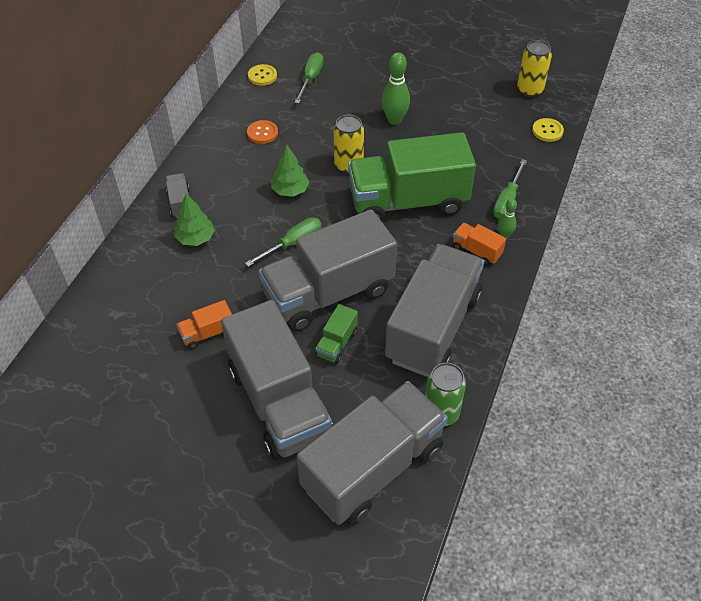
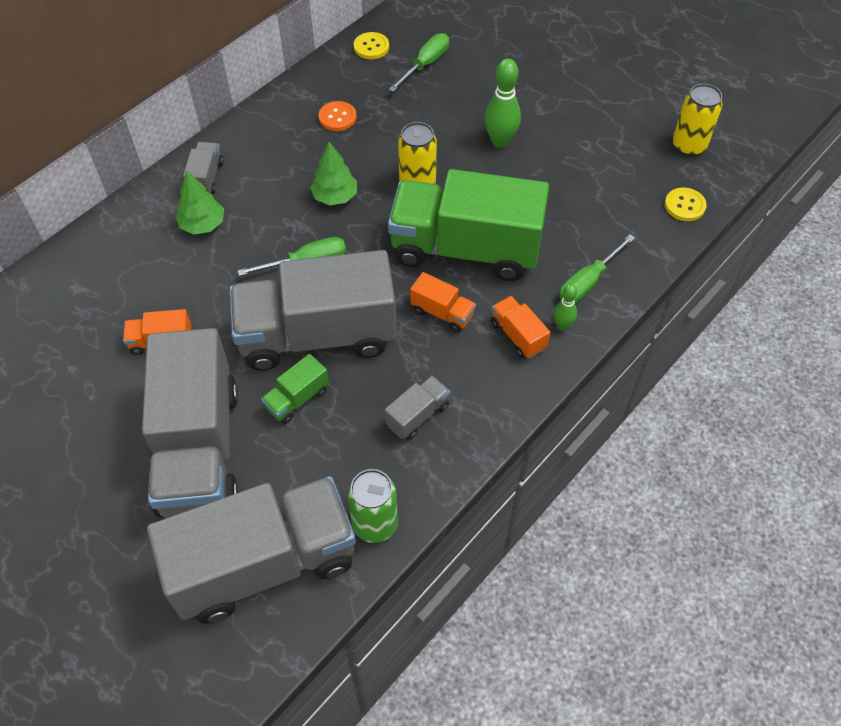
camera: 20 degrees right, 5 degrees up
(414, 251) = (442, 313): none -> orange truck
(433, 327) = (417, 415): grey truck -> grey truck, size x0.40

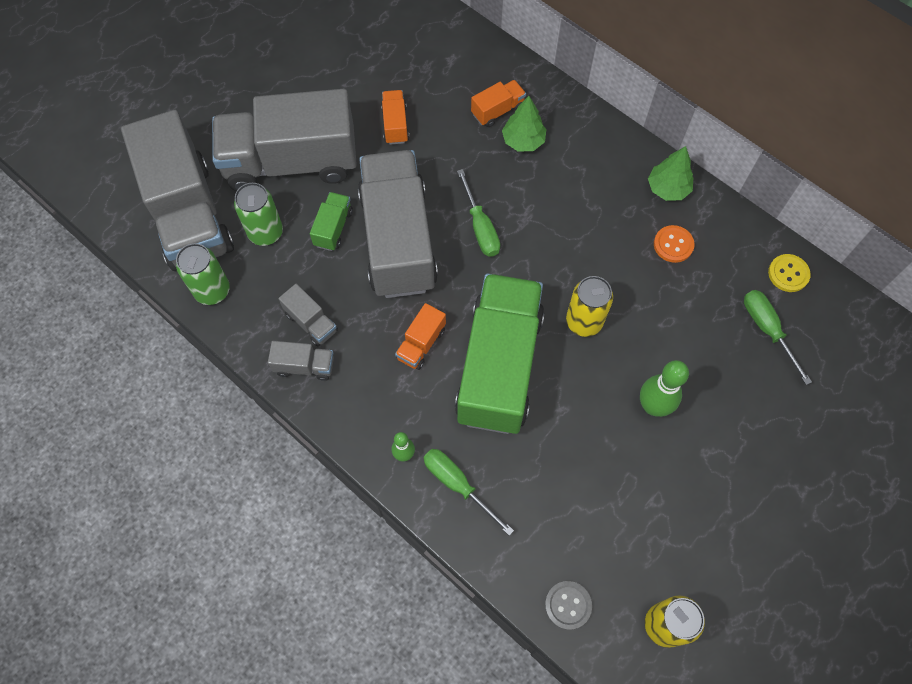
camera: 90 degrees right, 10 degrees up
(206, 178) = (581, 138): grey truck -> grey truck (304, 366)
(297, 399) = (333, 228): green truck -> green truck turned 60 degrees clockwise
(298, 470) = (266, 233): none -> green can
(335, 196) = (563, 247): green tree -> green tree (668, 188)
(425, 64) = (767, 330): green screwdriver -> green screwdriver turned 150 degrees counterclockwise
(518, 335) = (393, 411): orange truck -> orange truck (497, 111)
(684, 205) = (568, 605): yellow button -> grey button

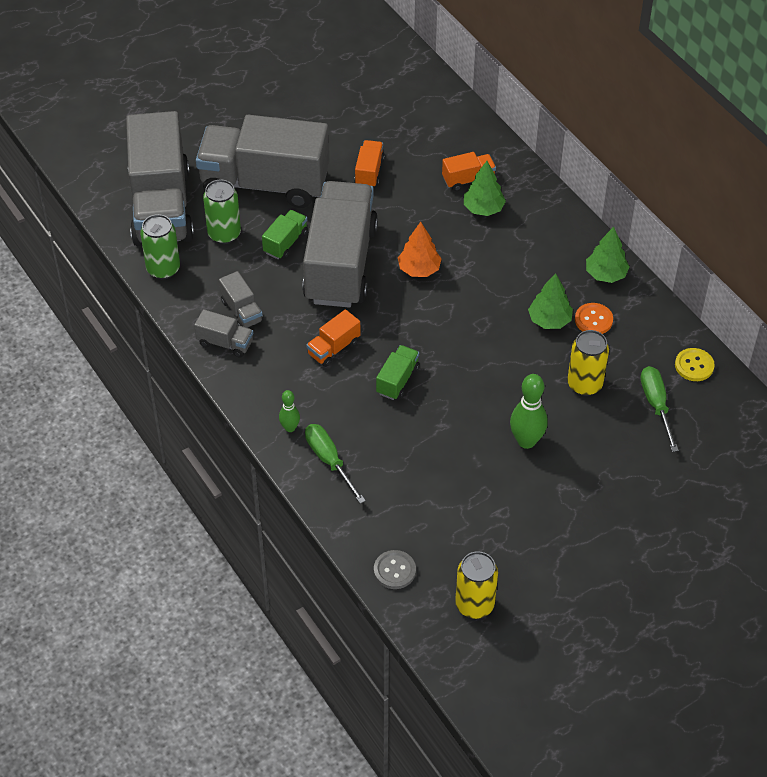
camera: 15 degrees right, 15 degrees down
(480, 227) = (419, 269): green screwdriver -> orange tree
(499, 366) = (397, 380): green truck -> green truck, size x0.40
(584, 322) = (487, 363): yellow can -> yellow can (584, 384)
(630, 255) = (549, 320): none -> green tree

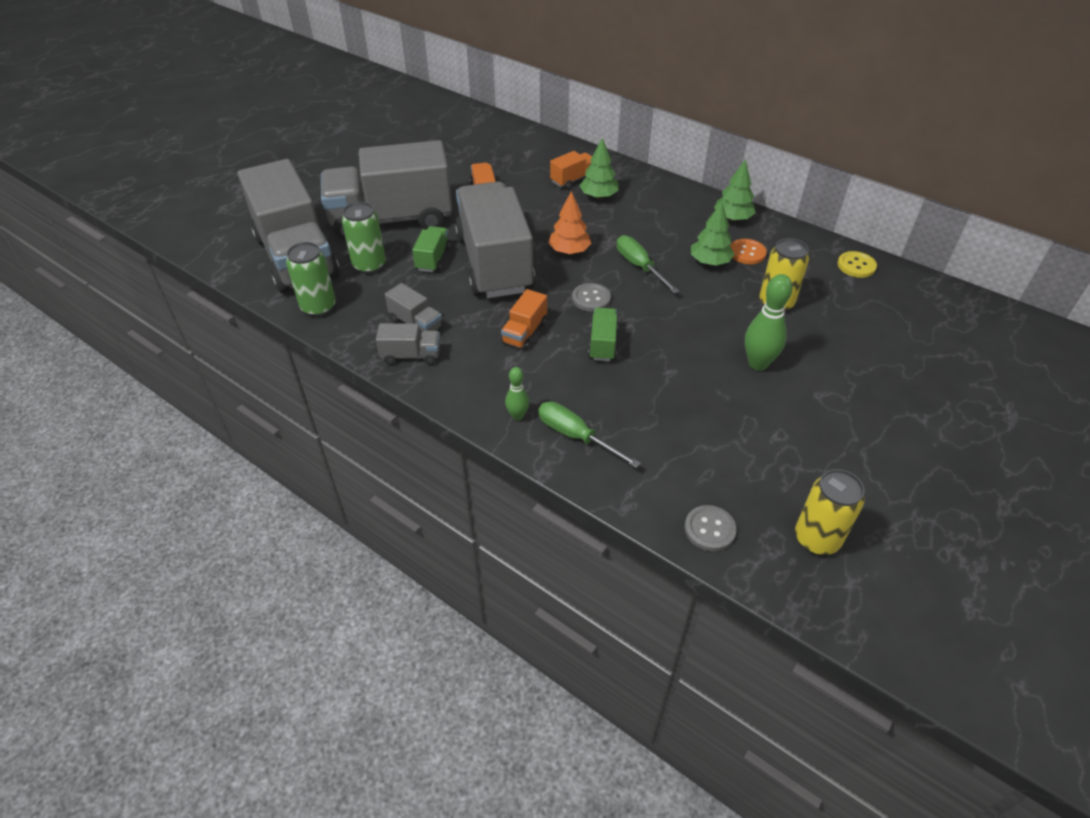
camera: 20 degrees left, 5 degrees down
(412, 329) = (591, 298): none -> grey button
(656, 405) = (849, 304): green screwdriver -> green screwdriver (639, 266)

